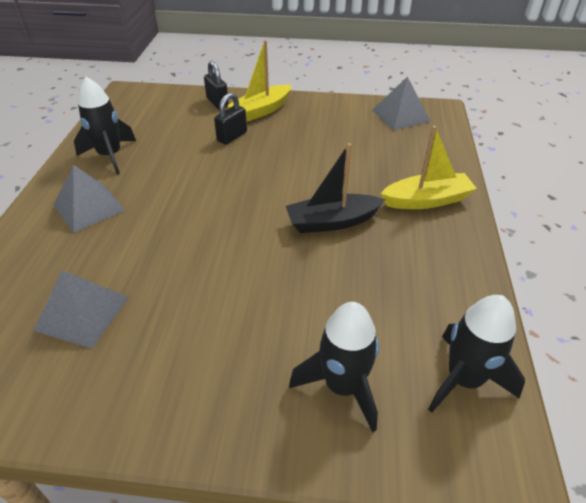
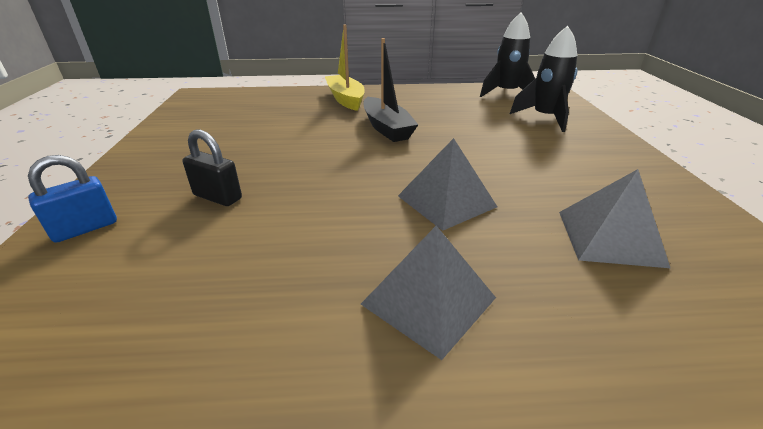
camera: 100 degrees left, 10 degrees down
(110, 156) = (258, 327): black rocket -> none
(217, 102) = (85, 228): black padlock -> blue padlock
(261, 110) = (144, 183): yellow boat -> none
(400, 115) = (201, 107): grey pyramid -> grey pyramid (446, 201)

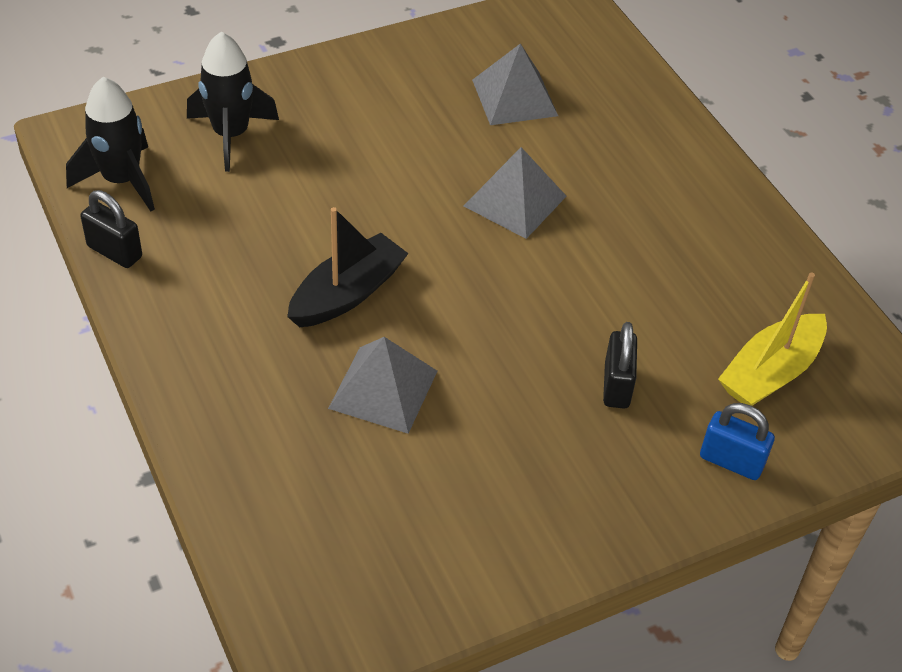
camera: 115 degrees left, 15 degrees up
(345, 99) = (236, 386): yellow boat -> yellow boat (770, 372)
(428, 300) = (656, 190): grey pyramid -> grey pyramid (383, 389)
(452, 88) = (114, 252): none -> black padlock

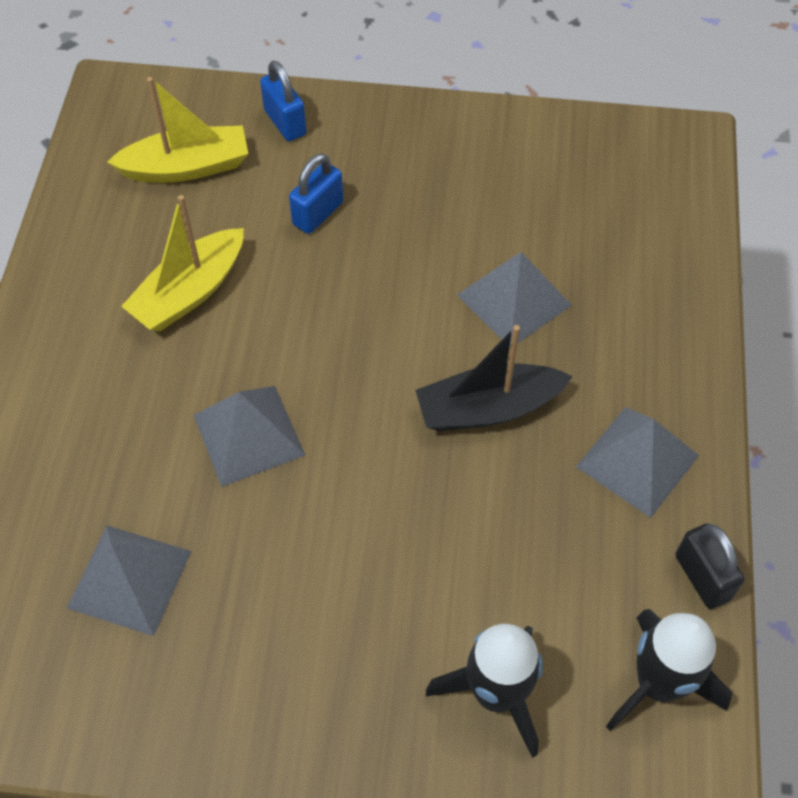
camera: 145 degrees left, 10 degrees up
(202, 308) = (637, 460): none -> grey pyramid
(616, 386) = (318, 213): black padlock -> blue padlock
(656, 273) = (190, 292): none -> yellow boat

